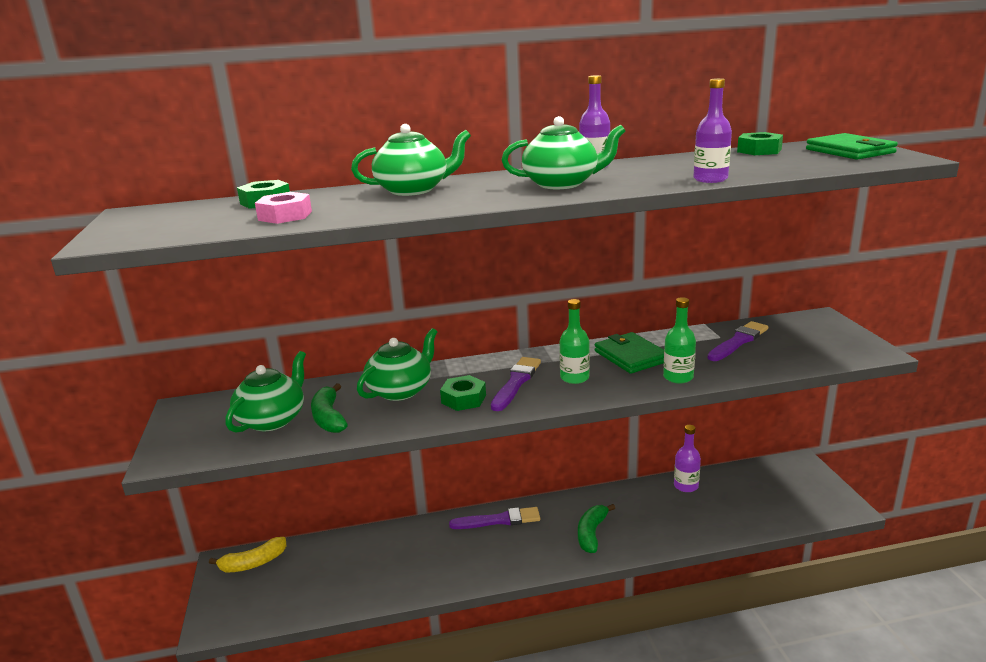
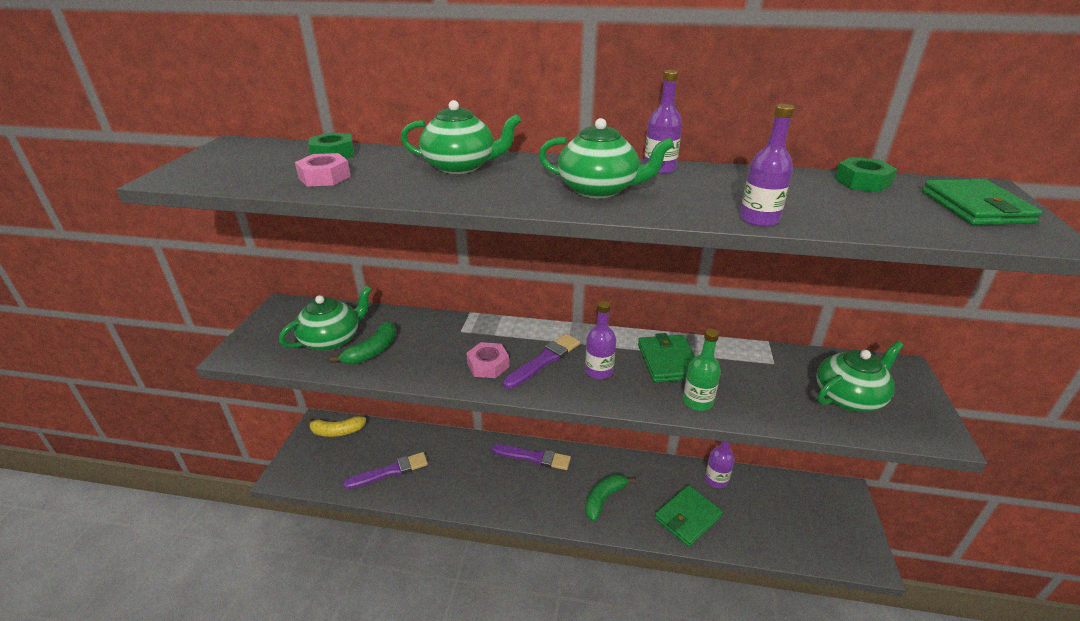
camera: 20 degrees right, 10 degrees up
(329, 418) = (372, 351): green banana -> green banana turned 150 degrees counterclockwise
(400, 390) = (445, 339): green teapot -> green teapot (849, 397)
(463, 399) = (488, 365): green nut -> pink nut
(574, 378) = (599, 371): green bottle -> purple bottle
(678, 523) = (687, 517): none -> green wallet
(738, 341) = (789, 374): purple brush -> purple brush (390, 471)

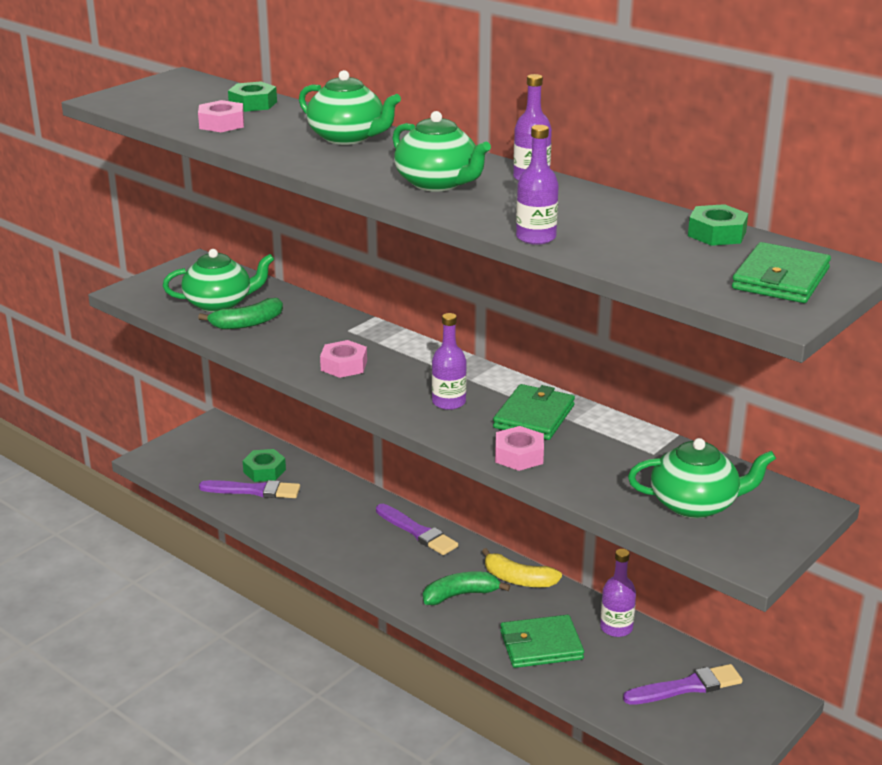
camera: 30 degrees right, 5 degrees down
(337, 431) = (227, 438): yellow banana -> yellow banana (518, 579)
(386, 450) = (264, 471): none -> green nut
(544, 360) = (403, 378): purple brush -> purple brush (686, 687)
(697, 401) = (519, 455): green bottle -> pink nut

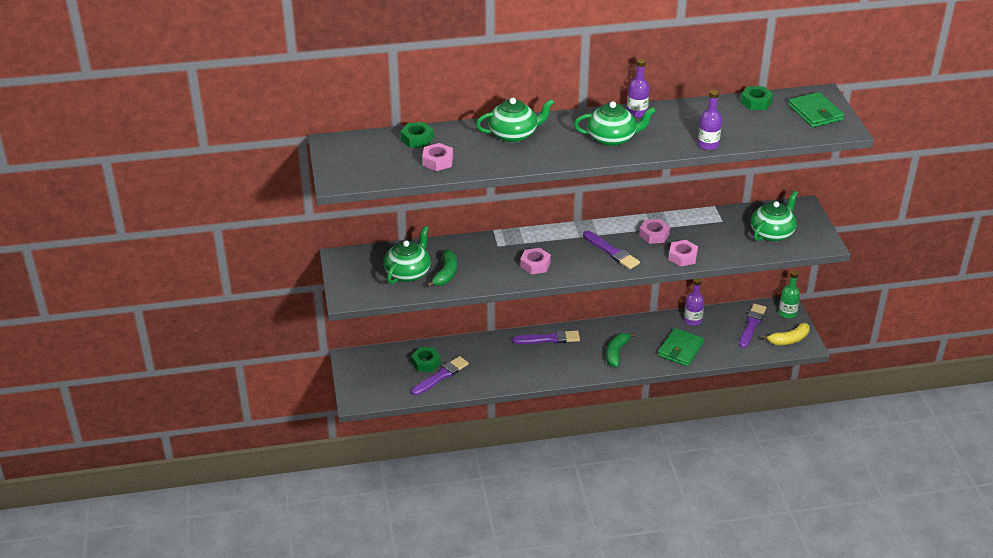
camera: 50 degrees left, 10 degrees up
(449, 402) = (611, 252): purple bottle -> purple brush
(518, 579) = (625, 328): yellow banana -> yellow banana (789, 340)
(534, 416) = (654, 235): green wallet -> pink nut
(765, 710) = (787, 313): none -> green bottle

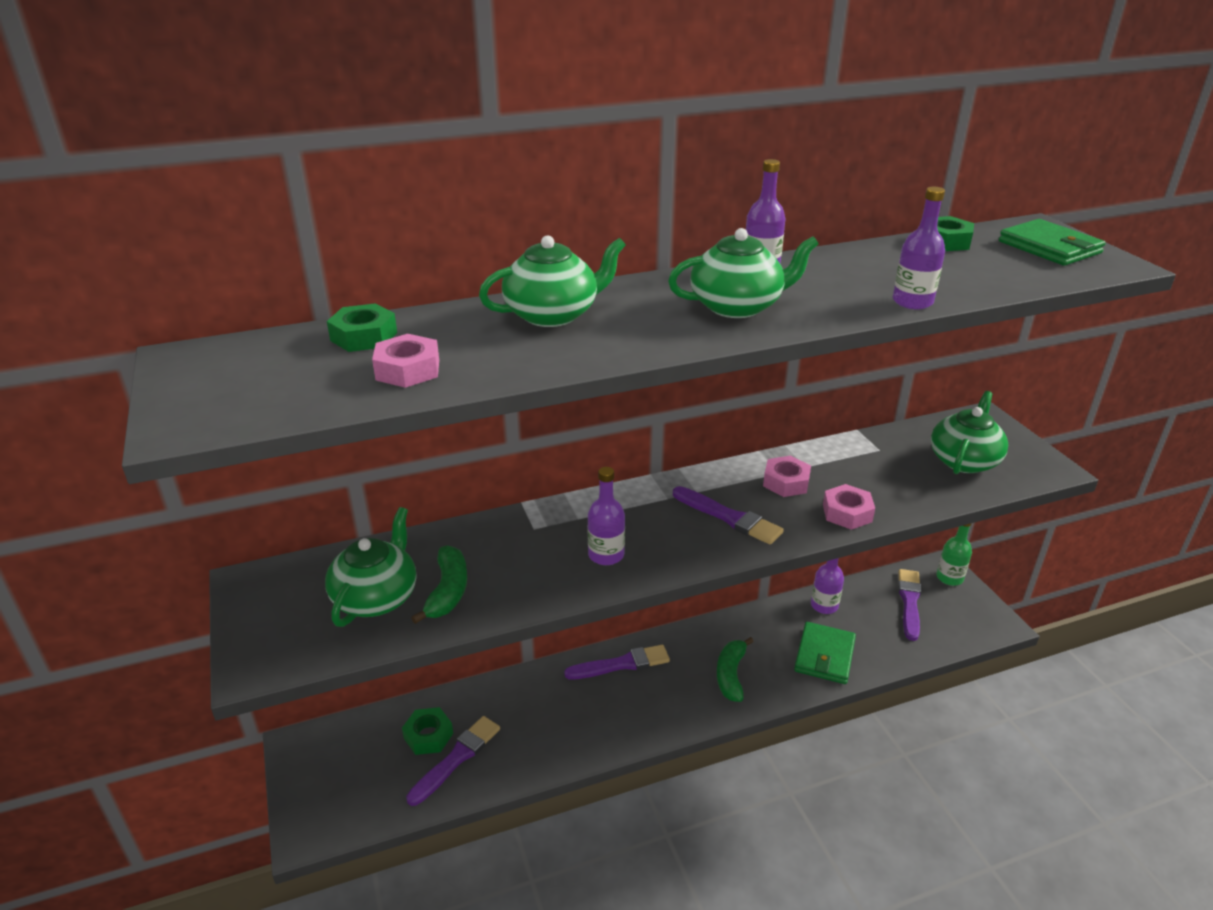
camera: 10 degrees left, 5 degrees down
(535, 265) = (606, 555): pink nut -> purple bottle
(789, 340) = (972, 619): yellow banana -> none

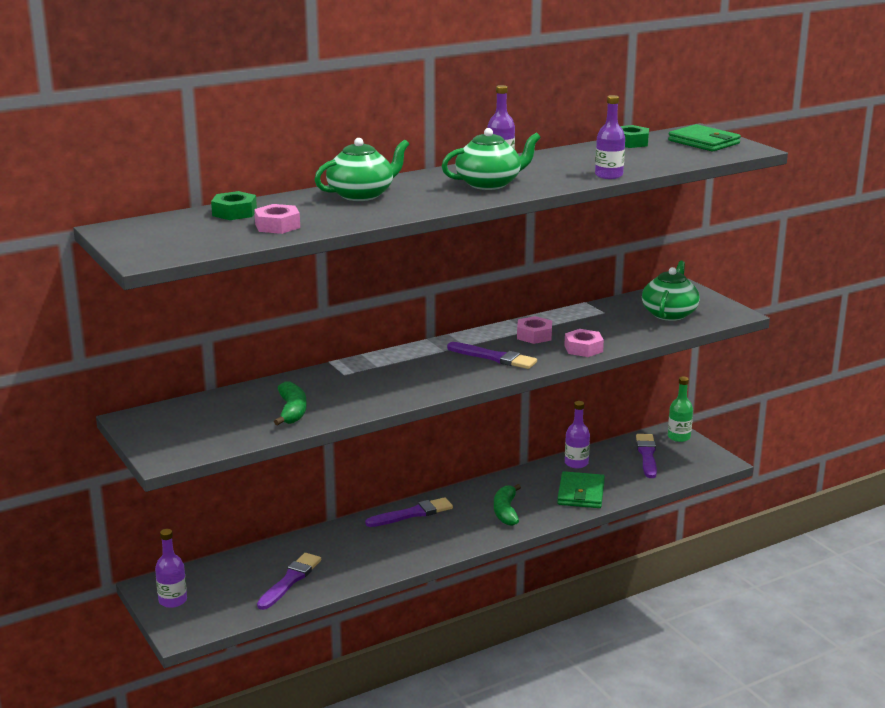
camera: 10 degrees left, 10 degrees down
(376, 597) = (238, 418): green teapot -> none
(428, 736) = (261, 570): green nut -> none
(606, 555) = (406, 384): purple bottle -> purple bottle (173, 600)

